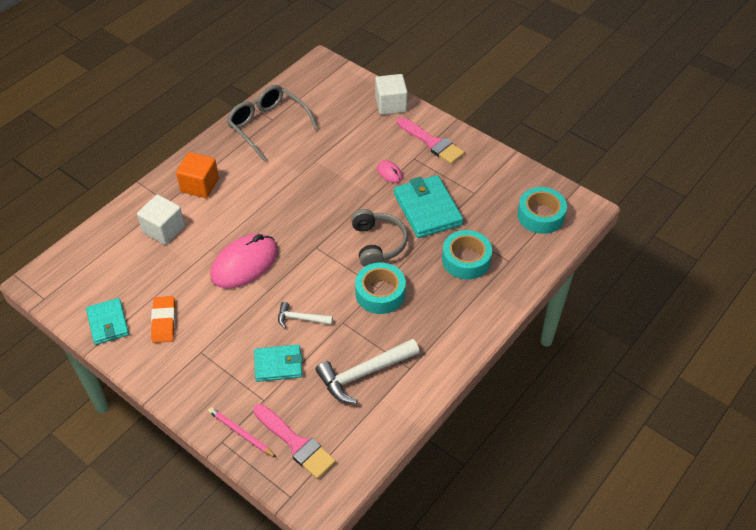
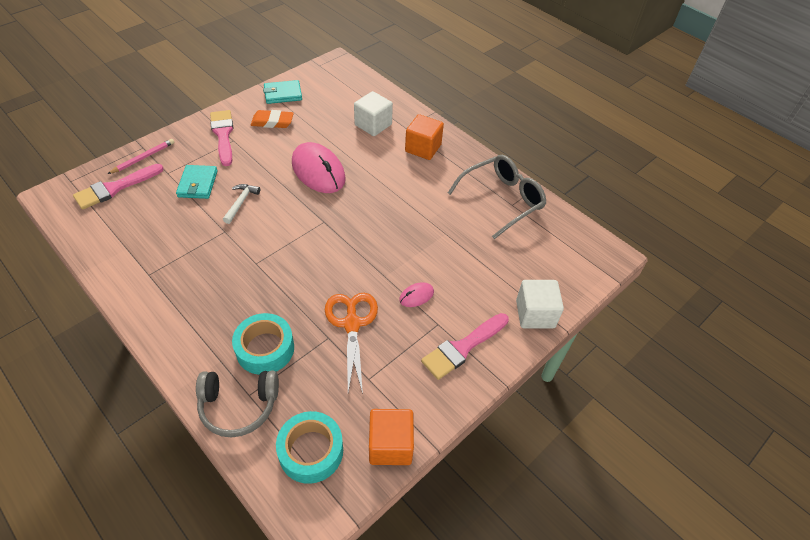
camera: 95 degrees right, 0 degrees up
(191, 364) = (223, 135): none -> pink brush
(364, 373) = (159, 239): white hammer -> none
(378, 244) = (313, 271): grey headphones -> grey headphones (238, 406)
(380, 293) = (247, 264): turquoise tape -> none
(427, 209) = (352, 324): turquoise wallet -> orange scissors
(522, 174) = (390, 445): none -> orange cube

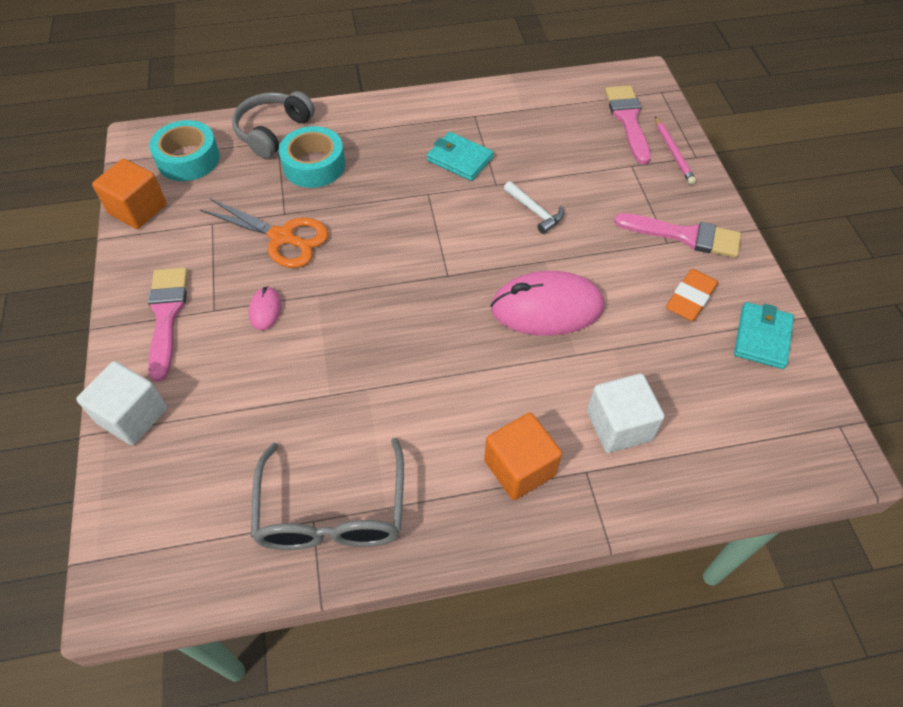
camera: 125 degrees right, 5 degrees up
(198, 184) = (594, 185): turquoise wallet -> turquoise wallet (460, 159)

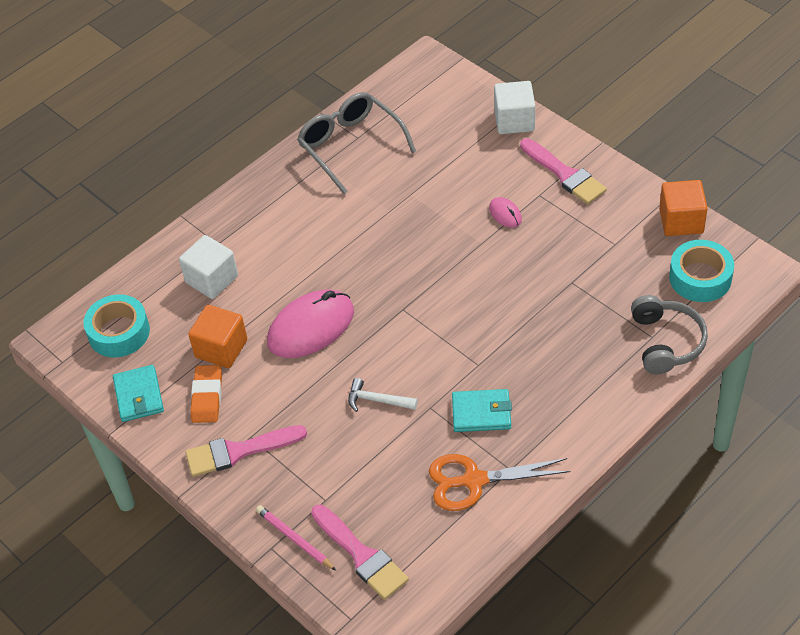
camera: 150 degrees right, 5 degrees down
(282, 237) = (551, 264): orange scissors -> orange scissors (474, 481)
(314, 165) = (595, 333): turquoise tape -> turquoise tape (119, 332)
(519, 468) = (259, 223): orange cube -> orange cube (221, 348)

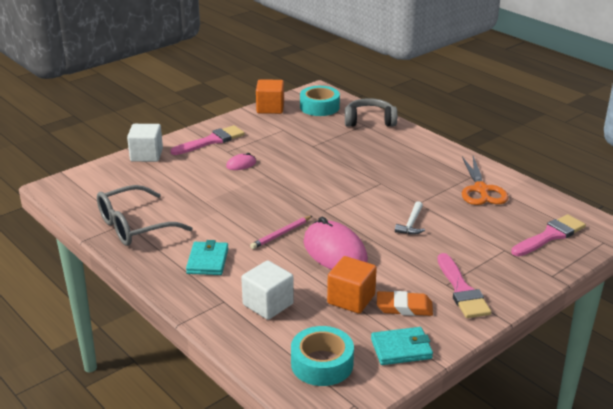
camera: 90 degrees left, 20 degrees down
(294, 539) = (542, 264): pink pencil -> pink pencil (281, 234)
(481, 413) = (424, 184): turquoise wallet -> turquoise wallet (207, 261)

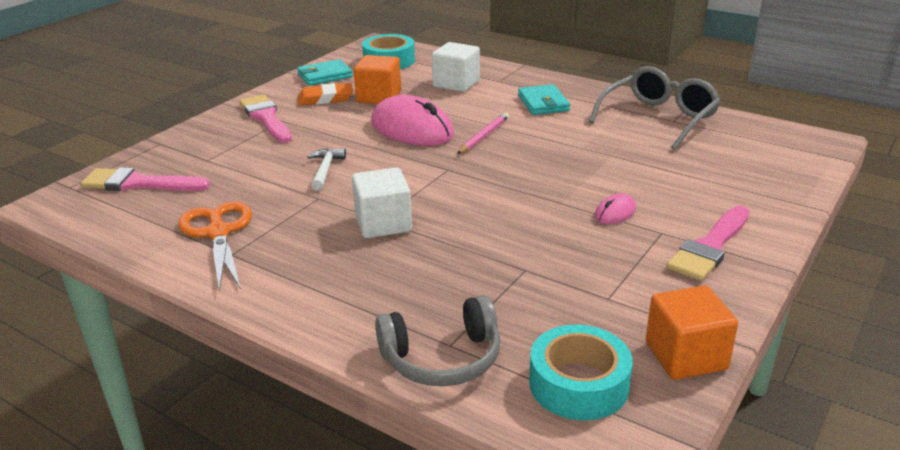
camera: 165 degrees right, 0 degrees up
(146, 155) = (776, 203): white cube -> white cube (383, 223)
(550, 236) = (139, 183): pink brush -> pink brush turned 60 degrees clockwise

